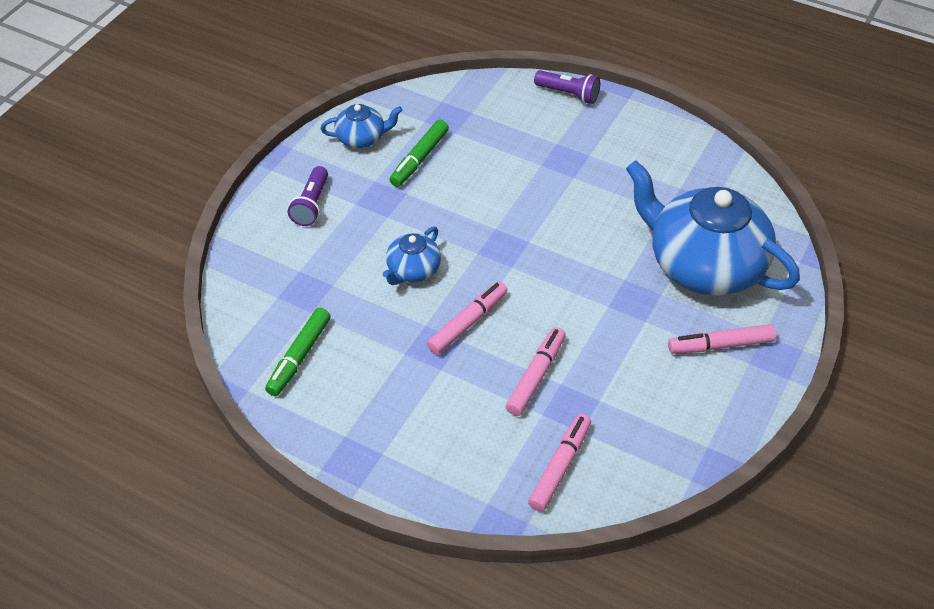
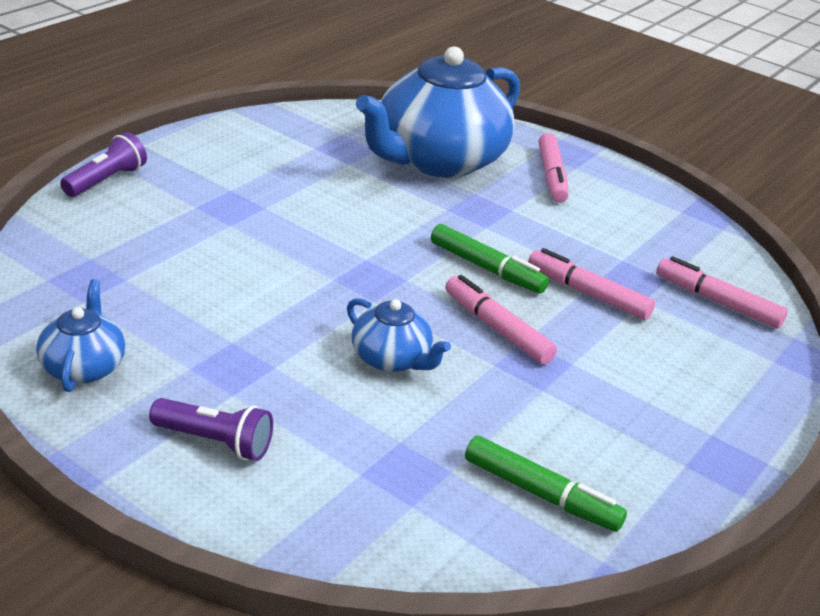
camera: 85 degrees left, 15 degrees down
(419, 159) = (165, 318): green marker -> green marker (487, 268)

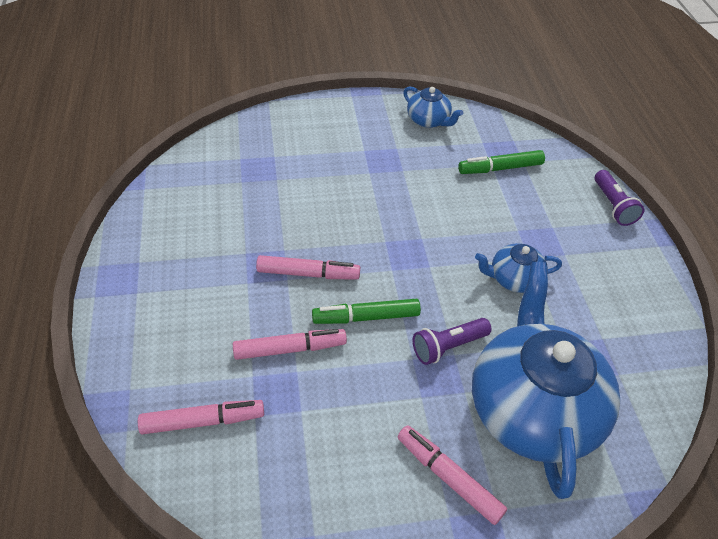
camera: 135 degrees right, 15 degrees up
(215, 442) = (340, 130): purple flashlight -> purple flashlight (448, 346)
(391, 359) = (331, 213): blue teapot -> blue teapot (514, 279)
(541, 494) = (194, 198): green marker -> green marker (500, 168)

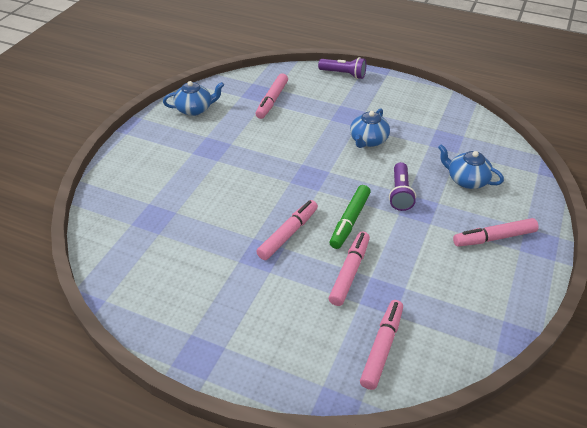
camera: 55 degrees left, 5 degrees down
(500, 168) = (272, 100): green marker -> pink marker
(532, 408) = (466, 180): blue teapot -> blue teapot, size x0.46

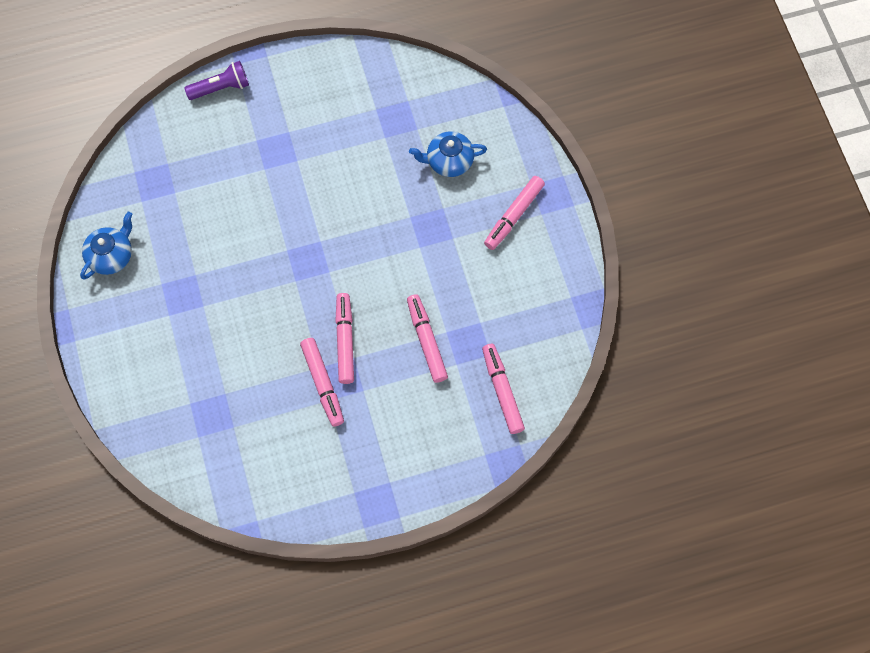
camera: 40 degrees left, 25 degrees up
(272, 100) = (181, 184): pink marker -> pink marker (323, 384)
(350, 221) = (385, 286): green marker -> none
(368, 140) = (324, 173): blue teapot -> none
(400, 193) = (403, 221): purple flashlight -> none

